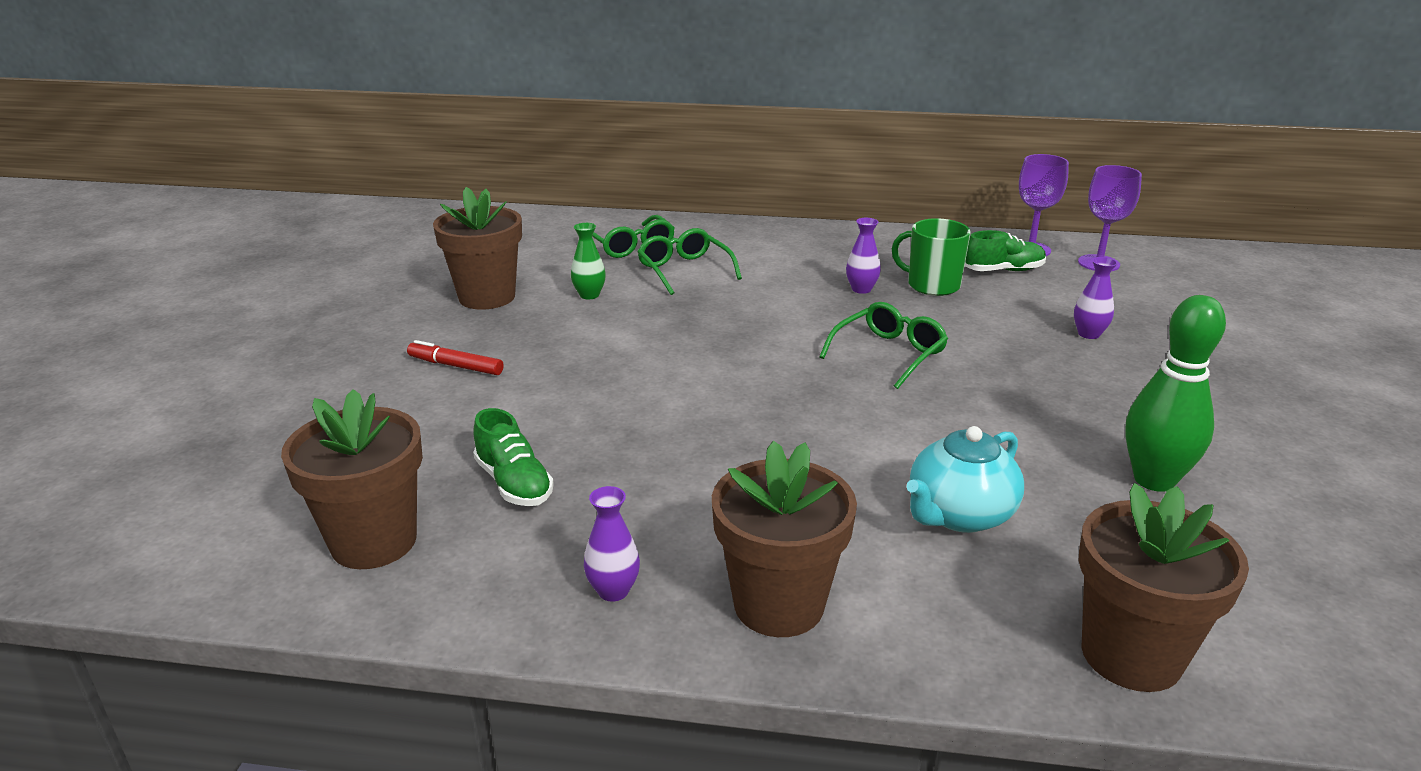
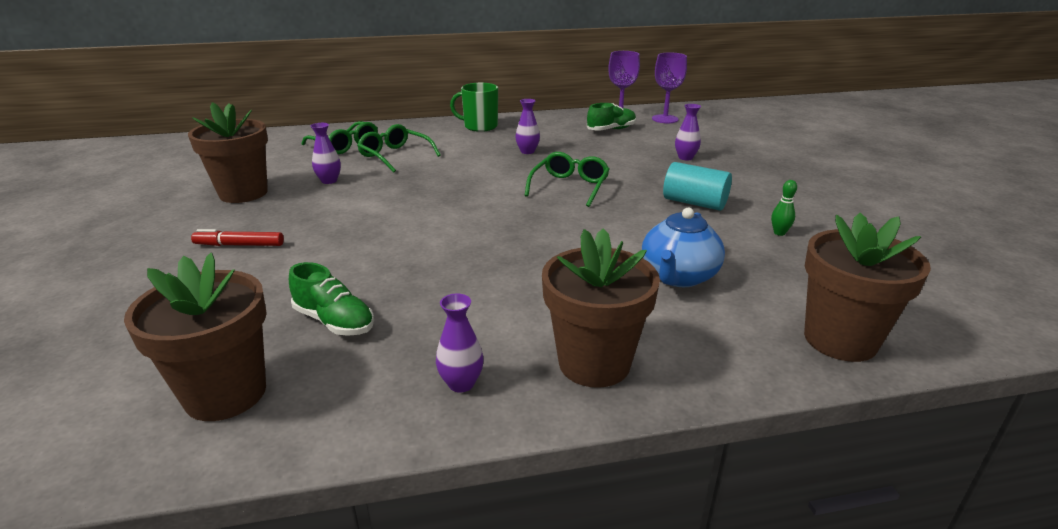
camera: 20 degrees left, 0 degrees up
(589, 295) = (329, 181): green vase -> purple vase
(932, 285) = (572, 143): green mug -> green mug (480, 126)
(959, 515) = (678, 277): turquoise teapot -> blue teapot
(1054, 410) = (694, 203): none -> turquoise cylinder
(1154, 480) = (779, 233): green bowling pin -> green bowling pin, size x0.42

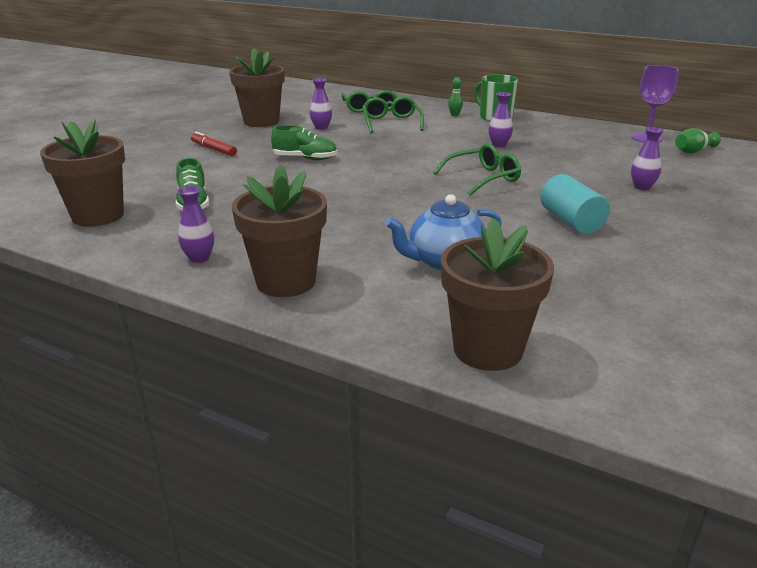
camera: 40 degrees right, 0 degrees up
(611, 130) = (613, 147): green shoe -> green shoe (305, 158)
(665, 119) = (693, 151): purple goblet -> green vase
(779, 233) = (605, 268): green bowling pin -> green bowling pin (454, 115)

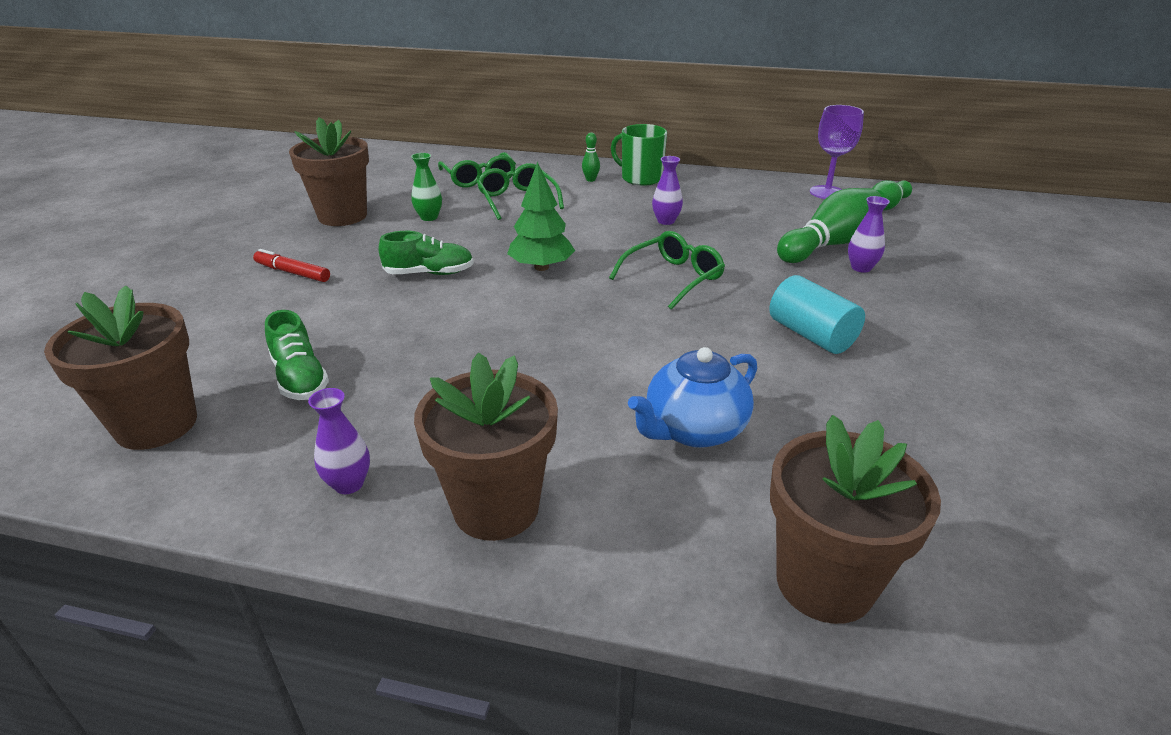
camera: 15 degrees left, 5 degrees up
(321, 127) = (429, 217): purple vase -> green vase
(387, 163) = (541, 267): none -> green tree
(625, 170) = (829, 245): none -> green bowling pin

